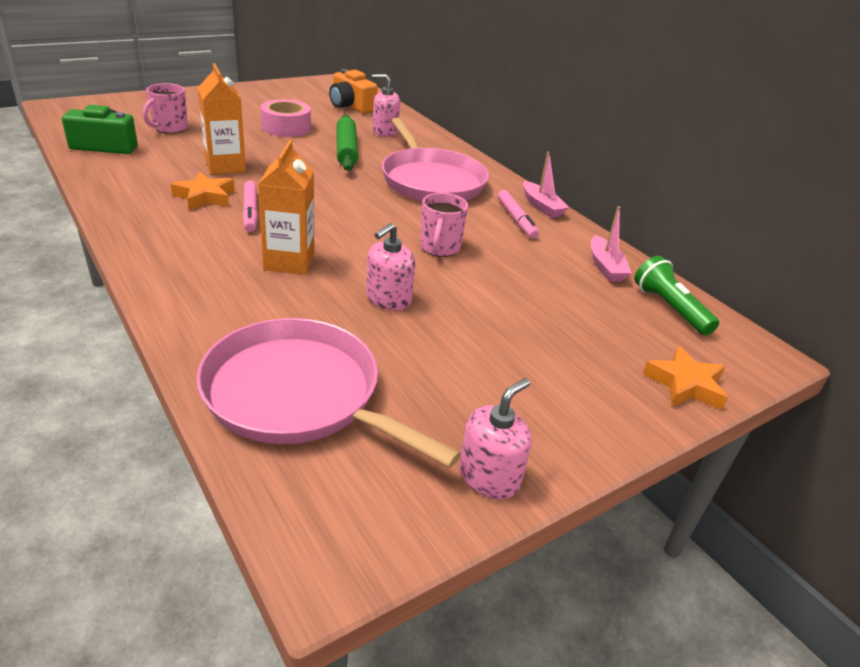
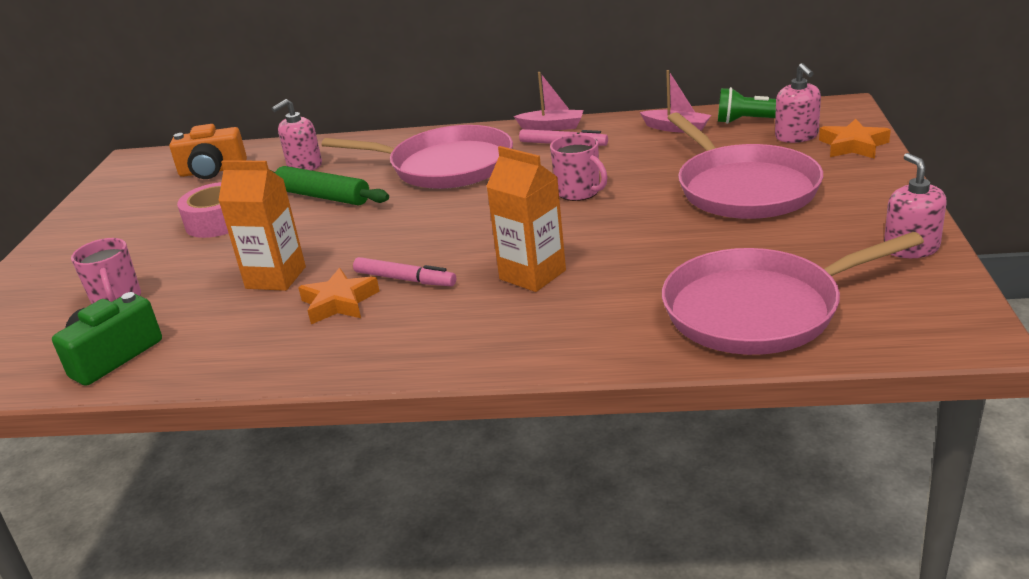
camera: 45 degrees left, 5 degrees down
(388, 299) = (644, 236): pink soap dispenser -> pink soap dispenser (796, 136)
(523, 333) = (743, 188): none -> pink pan

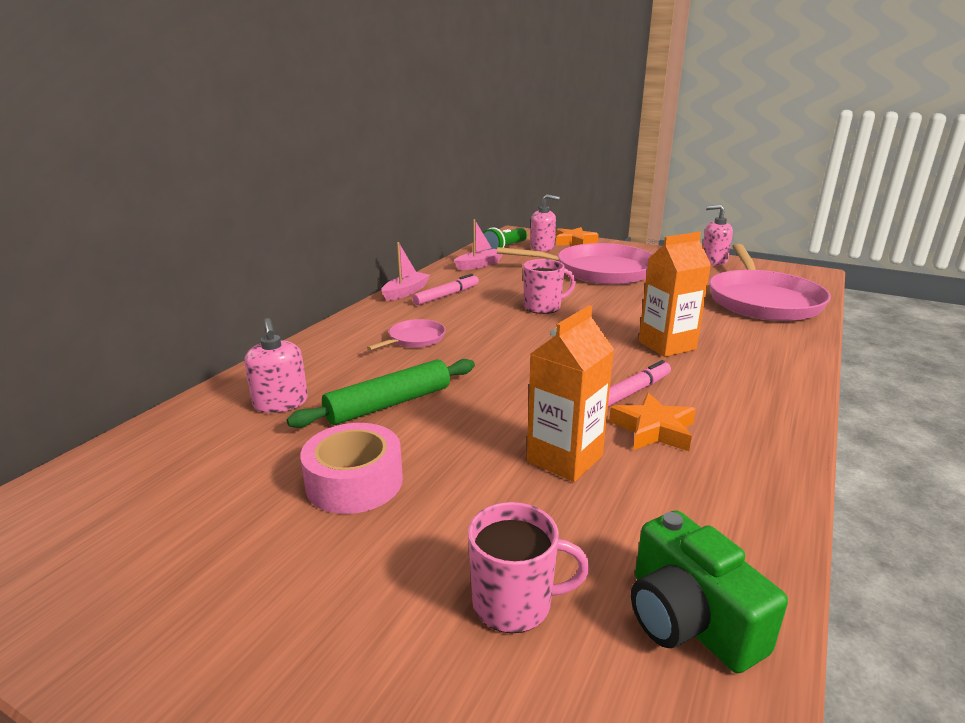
camera: 70 degrees left, 5 degrees down
(212, 171) = (170, 469): orange camera -> none
(445, 166) = (414, 339): pink pan -> pink pan, size x0.45

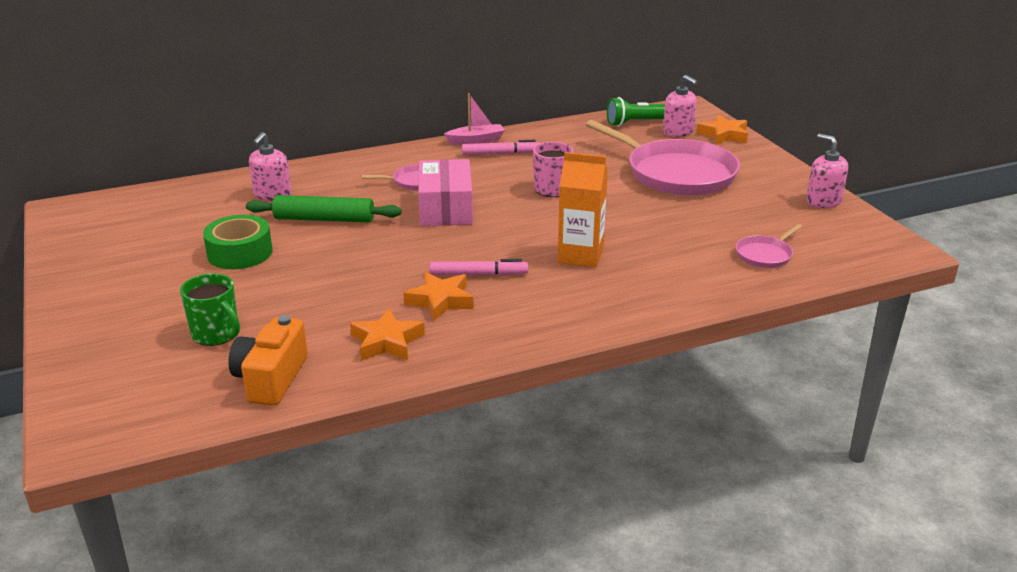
camera: 40 degrees right, 5 degrees up
(354, 482) = (240, 253): pink tape -> green tape
(479, 265) = (581, 133): pink boat -> none
(489, 350) = (445, 208): none -> pink box
(514, 603) = (216, 334): pink mug -> green mug
(564, 459) = (357, 291): orange carton -> none
(689, 619) = (271, 379): green camera -> orange camera
(698, 496) = (387, 342): none -> orange star
(762, 300) = (765, 255): pink pan -> pink pan, size x0.45

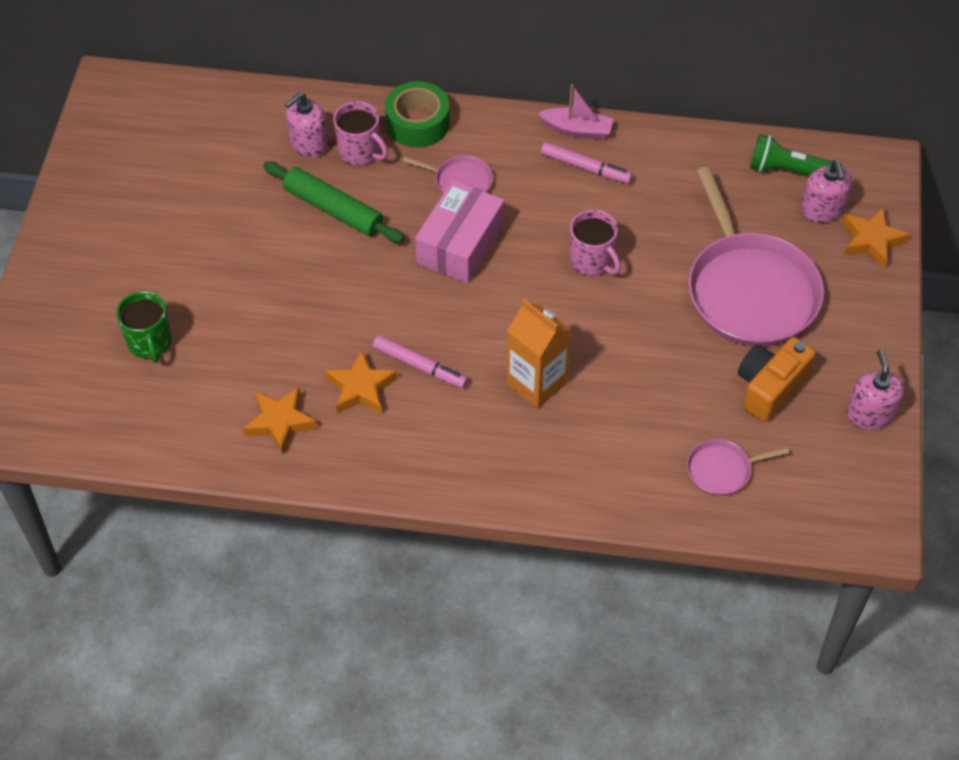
camera: 30 degrees right, 25 degrees up
(240, 253) = (228, 231): green tape -> green tape (417, 123)
(271, 379) = (162, 423): orange camera -> orange camera (770, 387)
(320, 188) = (360, 152): none -> pink mug

